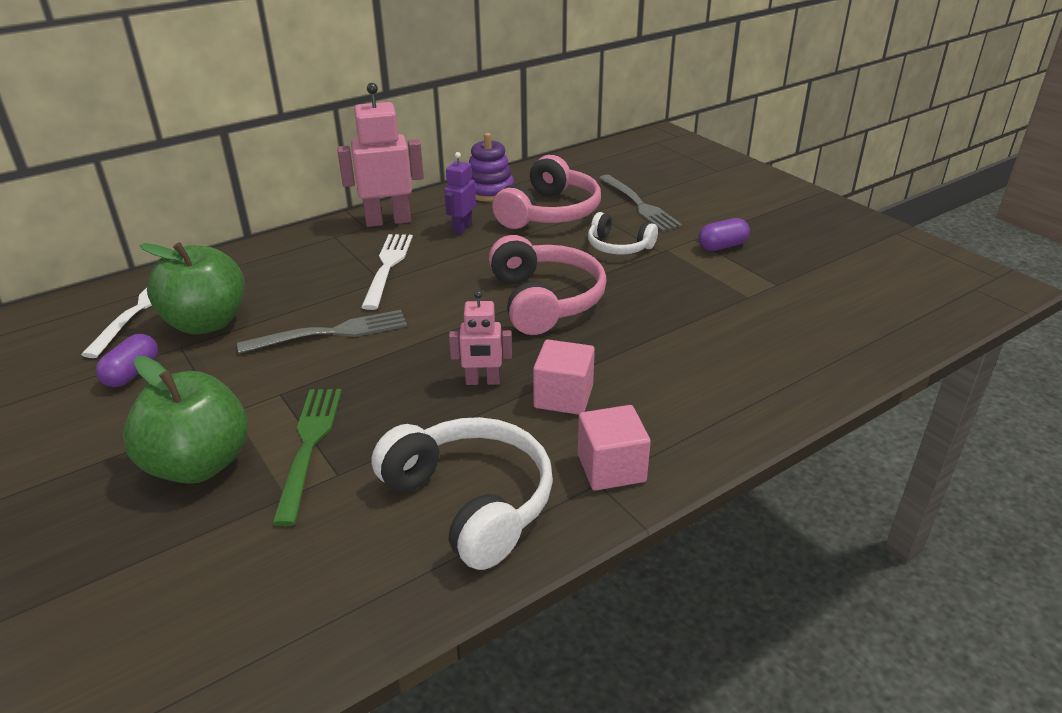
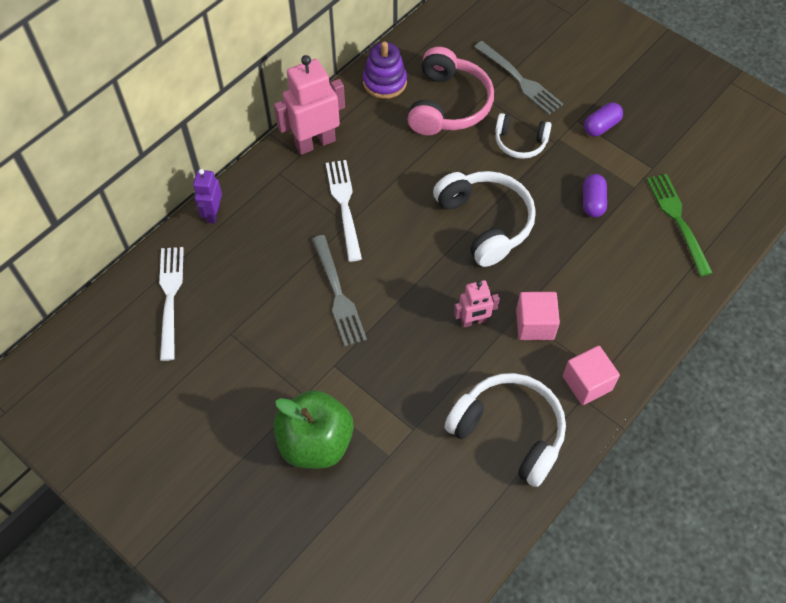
camera: 15 degrees left, 25 degrees up
(132, 373) = (211, 369): purple capsule -> purple capsule (592, 202)
(207, 323) = (234, 303): green apple -> none
(309, 446) = (381, 410): green fork -> green fork (678, 220)
(331, 333) = (338, 294): grey fork -> grey fork turned 105 degrees clockwise
(462, 228) = (382, 141): purple robot -> purple robot (213, 213)
(545, 300) = (485, 222): pink headphones -> white headphones

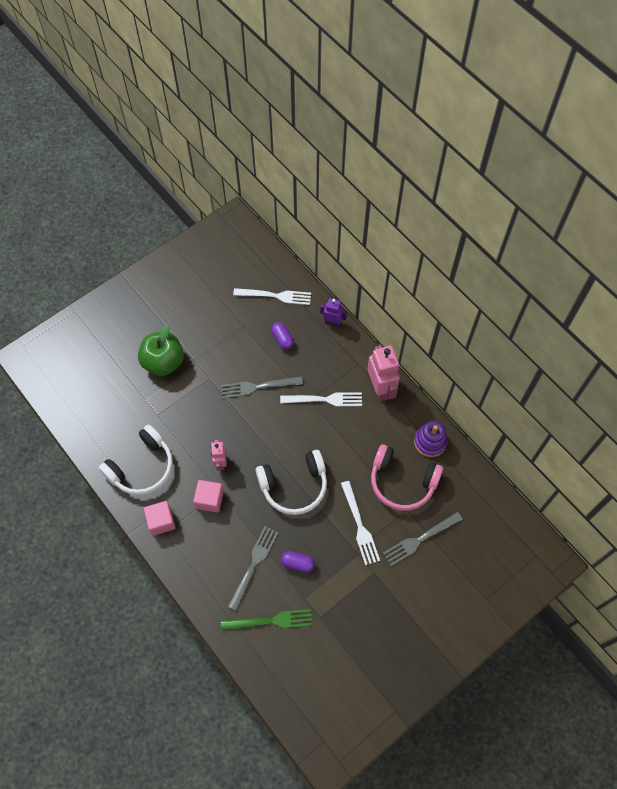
camera: 100 degrees right, 5 degrees up
(520, 142) = (359, 525): white headphones -> white fork
(601, 126) = (365, 589): purple capsule -> purple capsule (282, 339)
(611, 252) = (253, 564): none -> grey fork

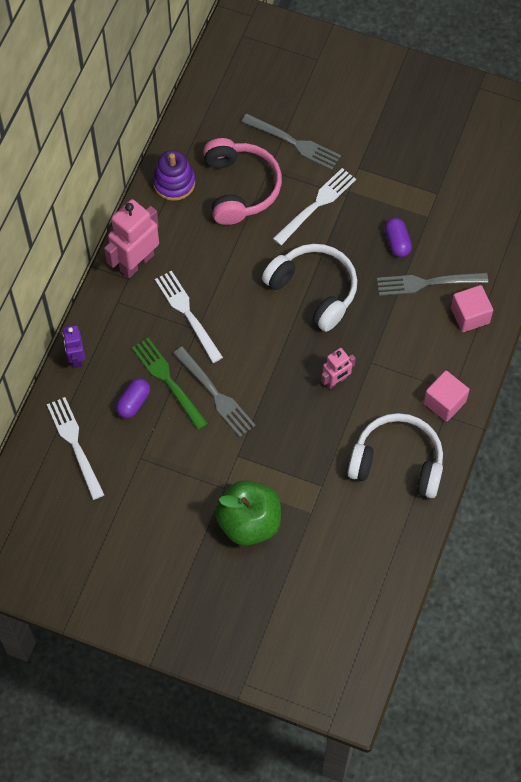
camera: 120 degrees left, 0 degrees up
(210, 499) = (386, 367): pink cube -> pink cube (470, 315)
(270, 621) = (473, 236): green fork -> green fork (168, 381)

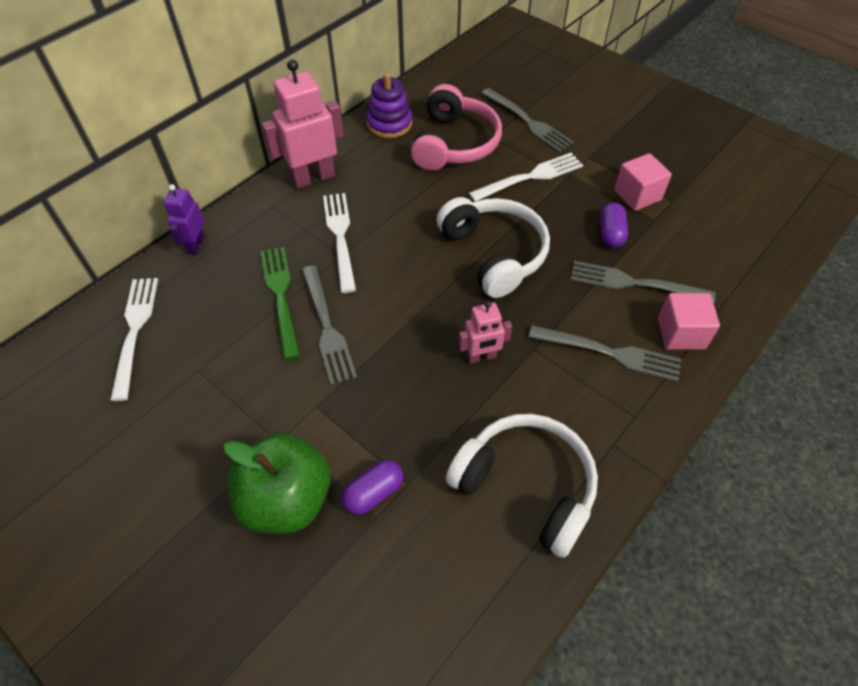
camera: 20 degrees right, 10 degrees down
(133, 402) = (228, 307): purple capsule -> purple capsule (373, 493)
(424, 348) = (609, 353): none -> grey fork
(444, 402) = (618, 427): pink cube -> pink cube (637, 195)

